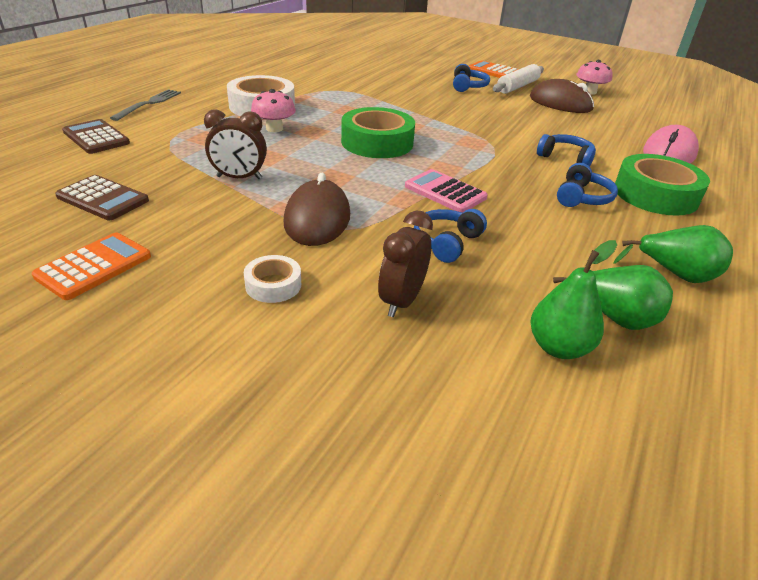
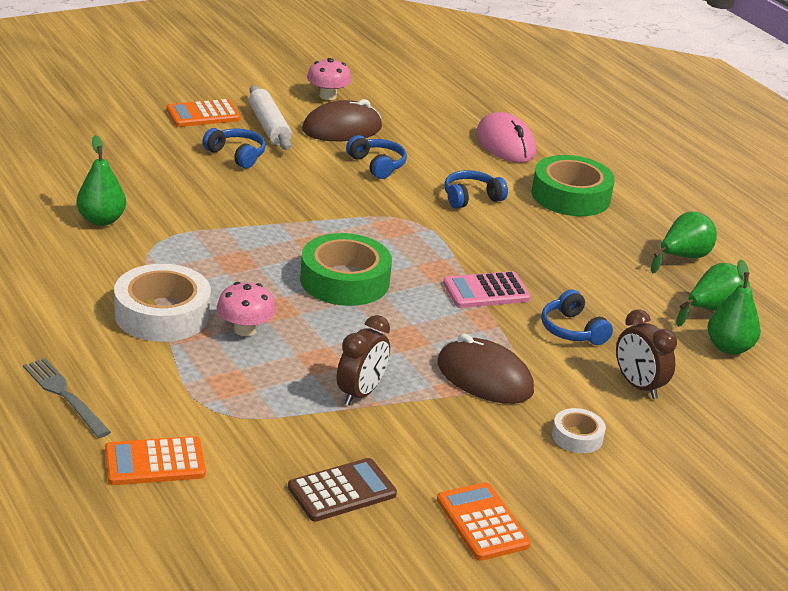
camera: 60 degrees left, 5 degrees down
(96, 137) = (155, 462): brown calculator -> orange calculator
(339, 75) = (101, 220): none -> green pear
(582, 198) = (549, 231): blue headphones -> blue headphones (377, 165)

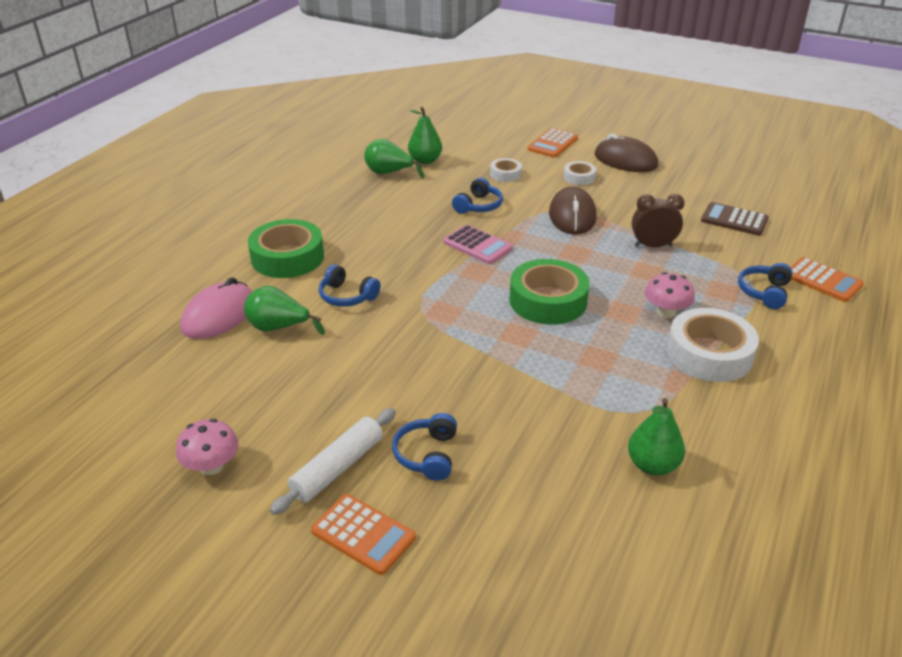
camera: 120 degrees left, 5 degrees up
(64, 395) = (843, 343): grey fork -> none
(342, 129) = (289, 417): brown mouse -> brown mouse (625, 160)
(377, 165) = (344, 363): blue headphones -> blue headphones (764, 292)
(482, 522) = (685, 180): orange calculator -> orange calculator (552, 144)
(638, 386) = (505, 174): brown clock -> white tape
(682, 257) = (331, 196): green pear -> green pear (279, 328)

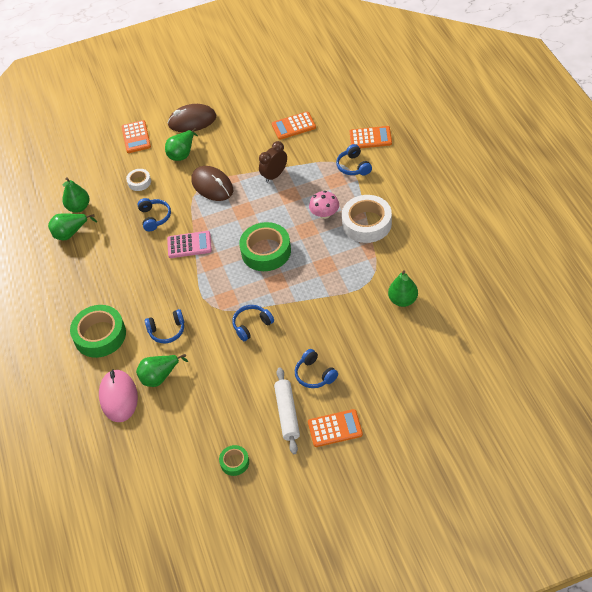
camera: 40 degrees left, 15 degrees up
(211, 466) = (234, 462): pink mushroom -> green tape
(433, 353) = (252, 325): none -> blue headphones
(579, 177) = (182, 153): white tape -> green pear
(734, 220) = (293, 126): brown calculator -> orange calculator

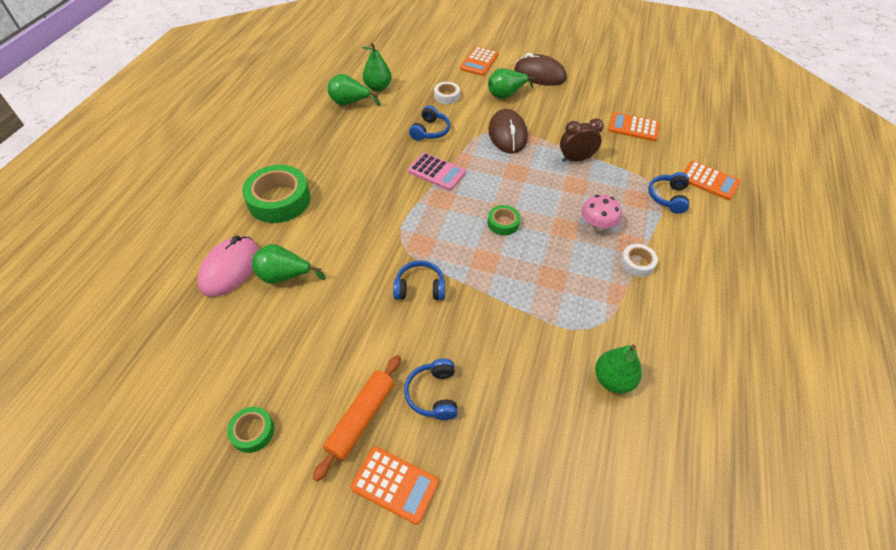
camera: 30 degrees right, 0 degrees up
(167, 331) = (337, 236): blue headphones -> none
(266, 251) = (503, 223): green tape -> green tape, size x0.50
(287, 413) = (361, 418): white rolling pin -> orange rolling pin
(367, 223) = (637, 263): white tape -> white tape, size x0.50

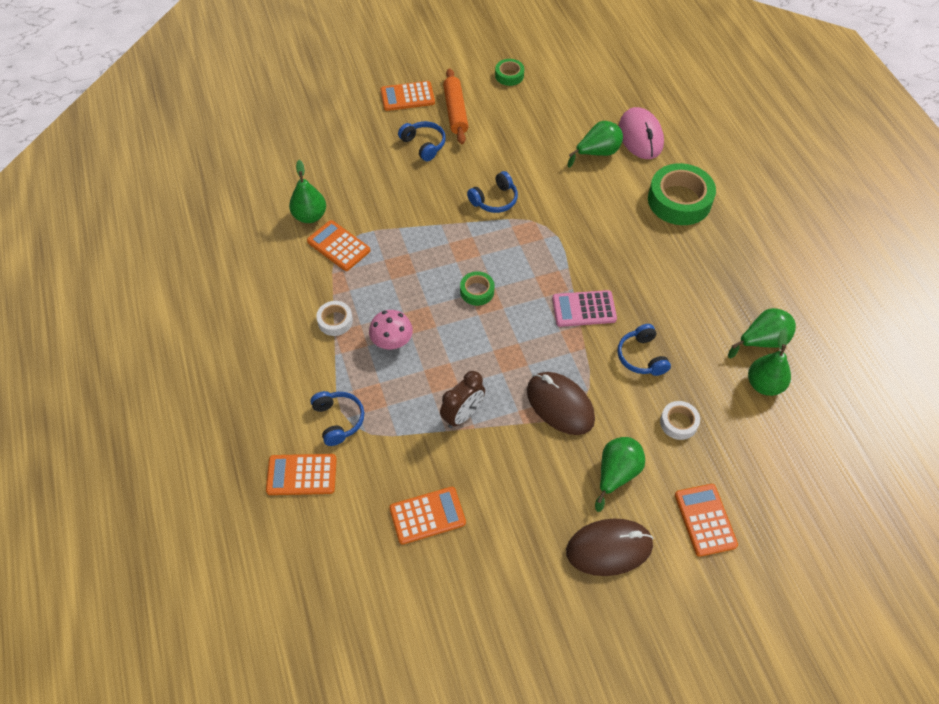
camera: 145 degrees right, 5 degrees up
(599, 328) = (338, 246): none -> orange calculator

